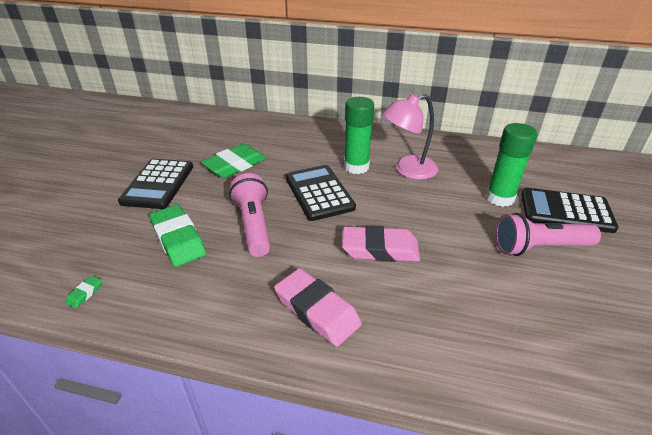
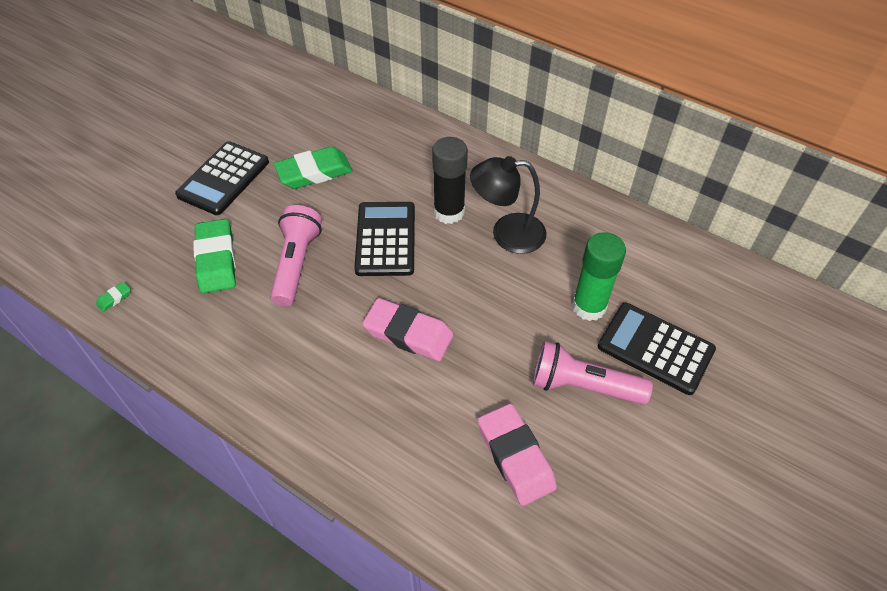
camera: 20 degrees right, 15 degrees up
(317, 310) = (308, 384): pink eraser -> pink eraser (515, 457)
(356, 167) = (449, 212): green glue stick -> black glue stick
(408, 170) = (507, 233): pink lamp -> black lamp

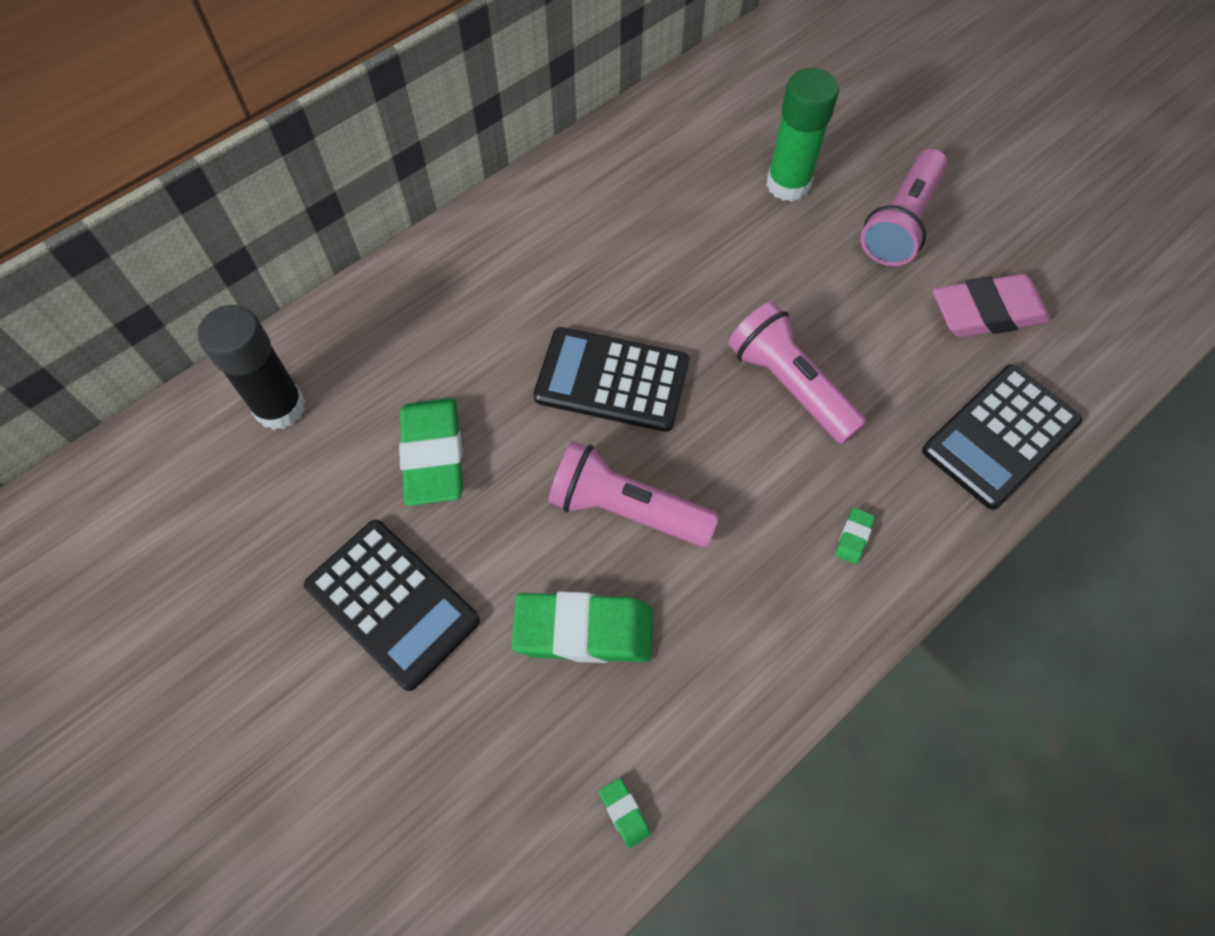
camera: 75 degrees left, 10 degrees up
(297, 387) = (853, 537): none -> green eraser
(408, 333) = (789, 385): pink eraser -> pink flashlight
(449, 212) = (584, 291): black glue stick -> black glue stick (280, 407)
(507, 233) = (645, 235): black lamp -> none
(655, 348) = (861, 143): black calculator -> black calculator (1000, 436)

